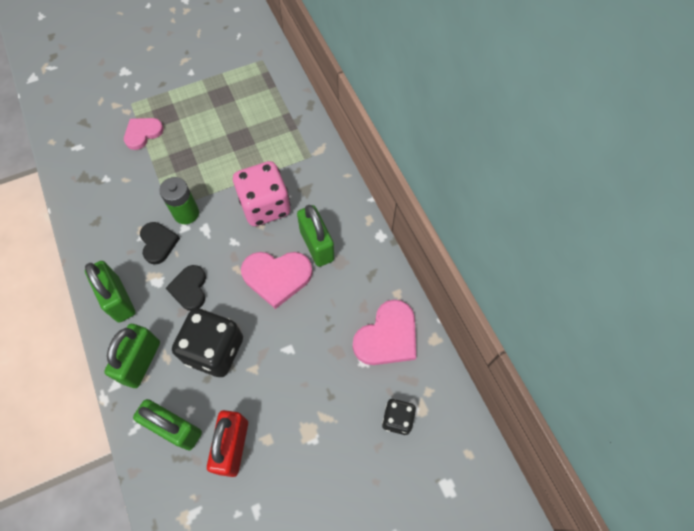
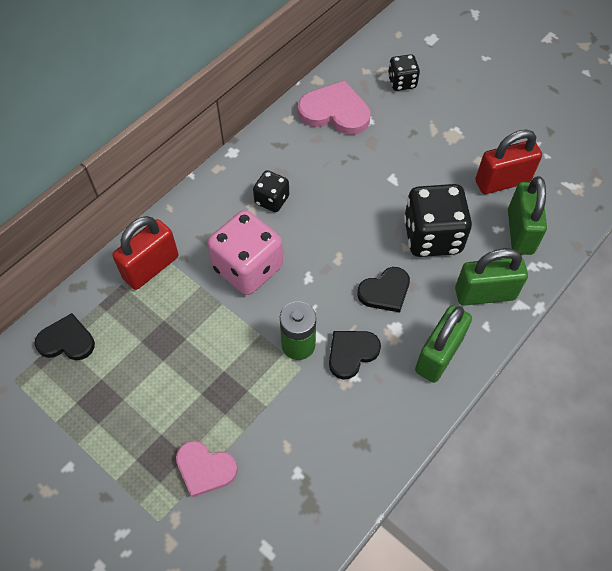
camera: 115 degrees left, 5 degrees down
(272, 90) = (67, 341): none -> black heart
(277, 277) = (326, 219): pink heart -> none
(300, 148) = (151, 267): none -> red padlock
(317, 245) = (272, 200): green padlock -> black dice

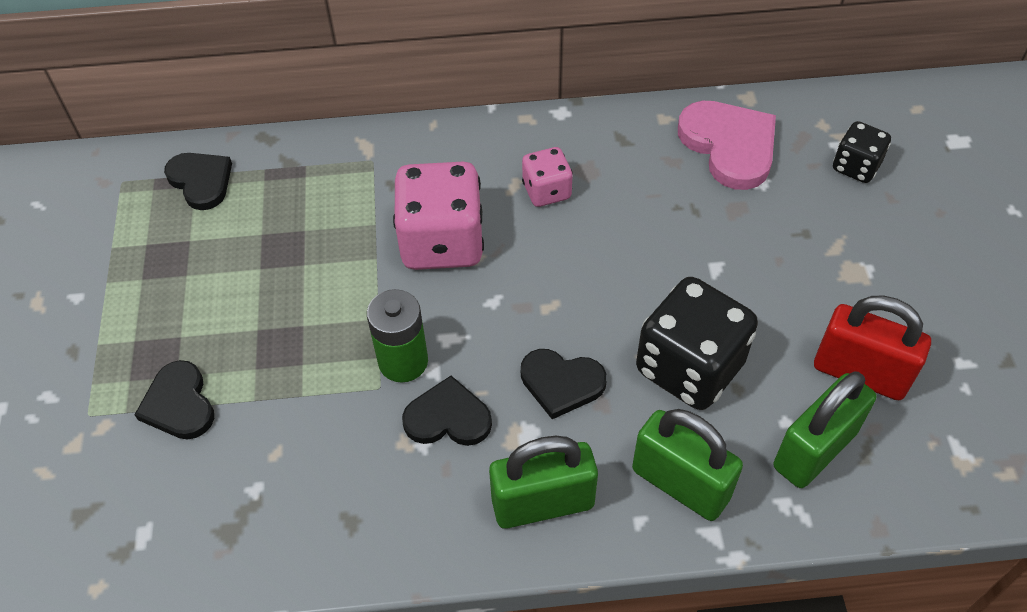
camera: 45 degrees right, 5 degrees down
(151, 267) = (349, 170): red padlock -> none
(205, 469) = (179, 404): pink heart -> black heart
(272, 200) = (546, 191): black dice -> pink dice

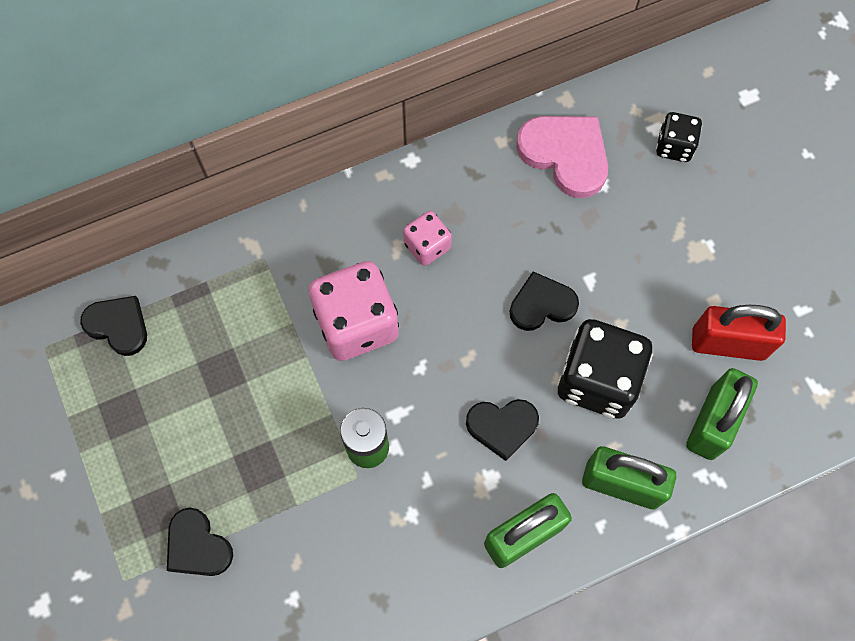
camera: 20 degrees left, 15 degrees up
(448, 417) = (423, 486): black heart -> black heart (542, 304)

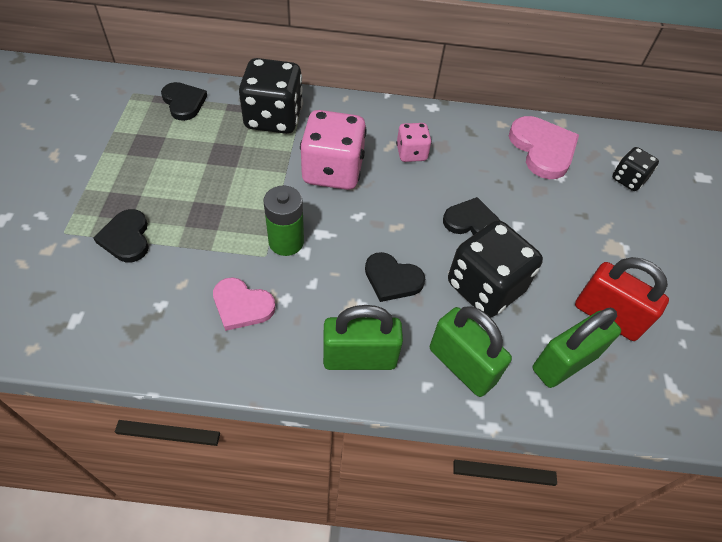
camera: 25 degrees right, 15 degrees down
(240, 286) = (273, 118): none -> black dice
(374, 549) = (242, 305): none -> pink heart

